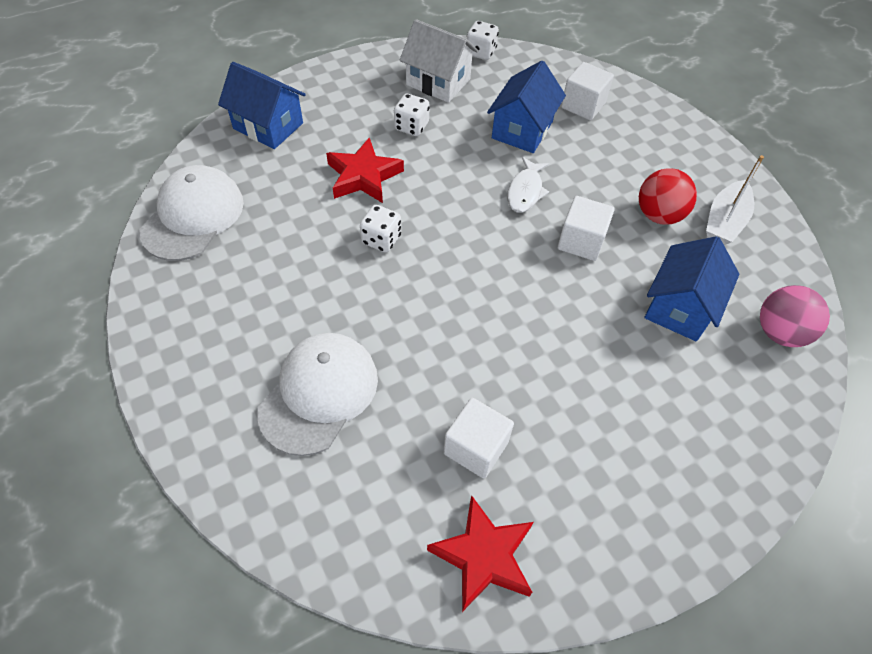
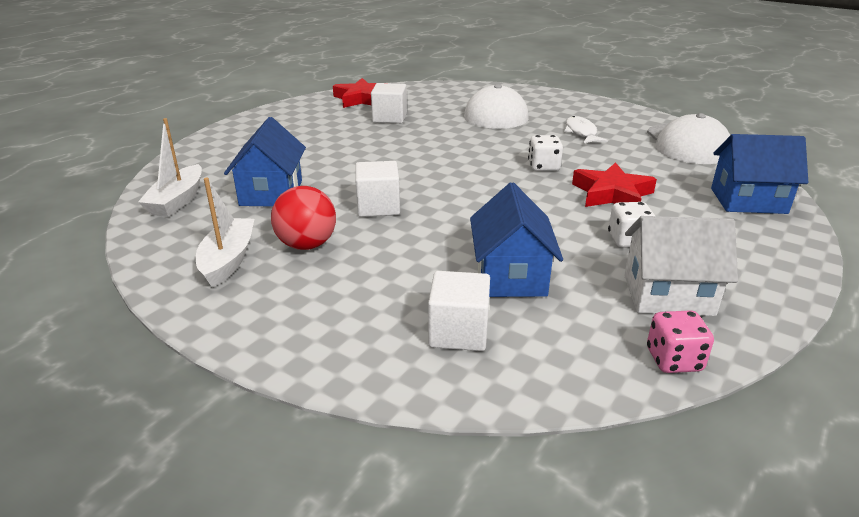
camera: 155 degrees right, 25 degrees down
(481, 52) = (673, 360): white dice -> pink dice
(525, 191) = (457, 225): white fish -> white fish (581, 132)
(779, 332) = (177, 200): pink ball -> white boat

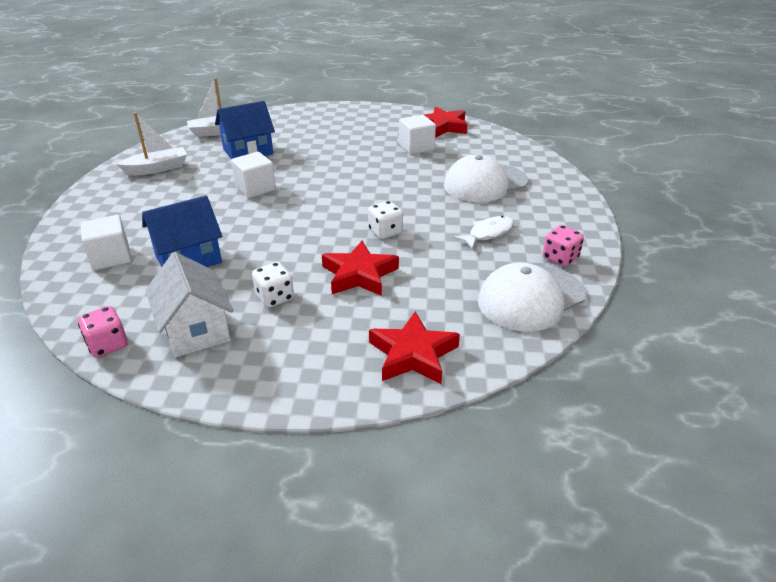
camera: 60 degrees right, 5 degrees up
(307, 245) = (188, 183): red ball -> none
(637, 122) = (560, 258): none -> pink dice
(748, 201) = (413, 354): blue house -> red star

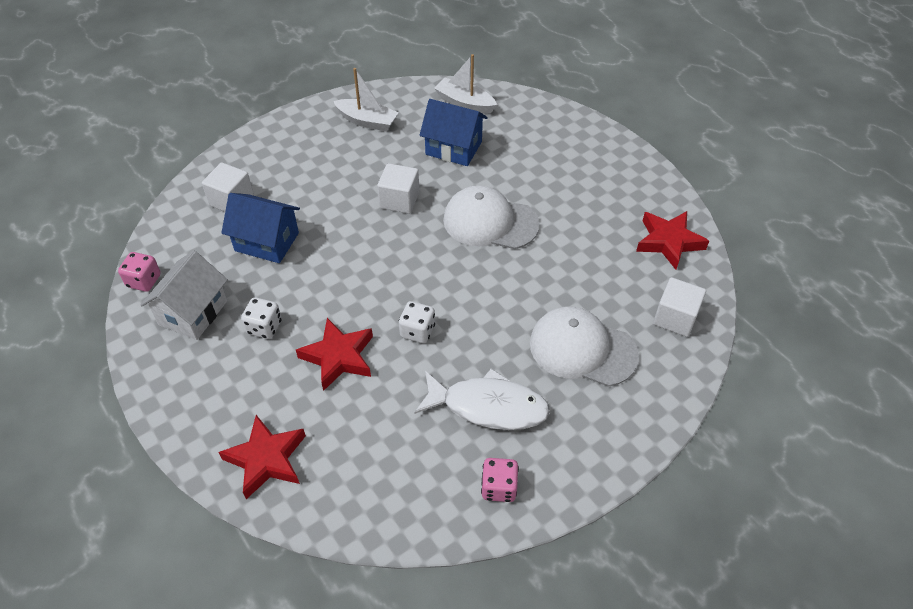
camera: 50 degrees right, 15 degrees up
(416, 147) = (597, 251): white cube -> white cube (675, 318)
(488, 233) = (488, 406): white fish -> white fish, size x1.66
(530, 298) = (410, 498): white cap -> white cap (490, 222)

